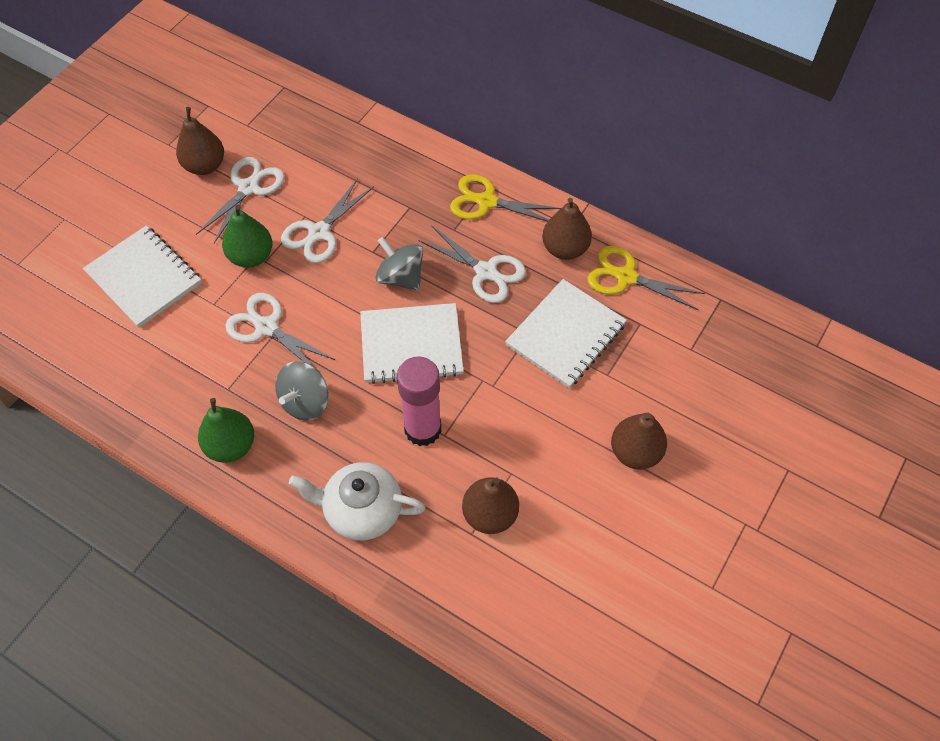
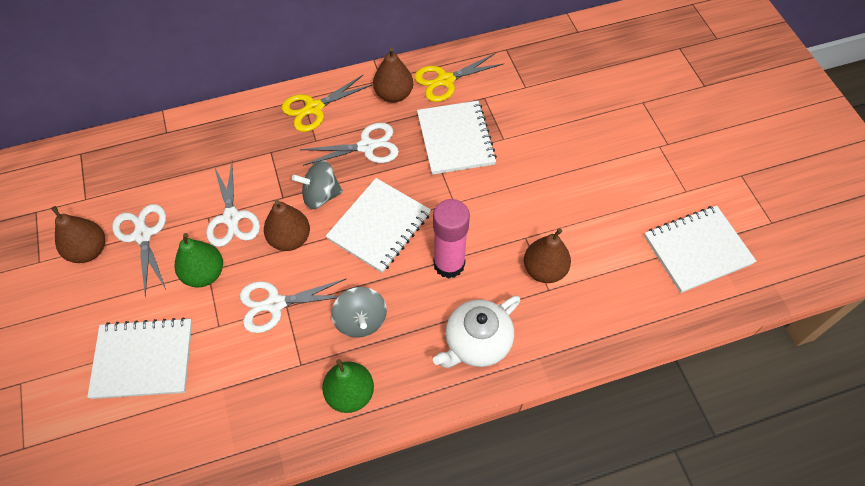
camera: 50 degrees left, 0 degrees up
(635, 452) = (568, 163): brown pear -> brown pear (290, 239)
(647, 646) = (697, 250): none -> white notebook

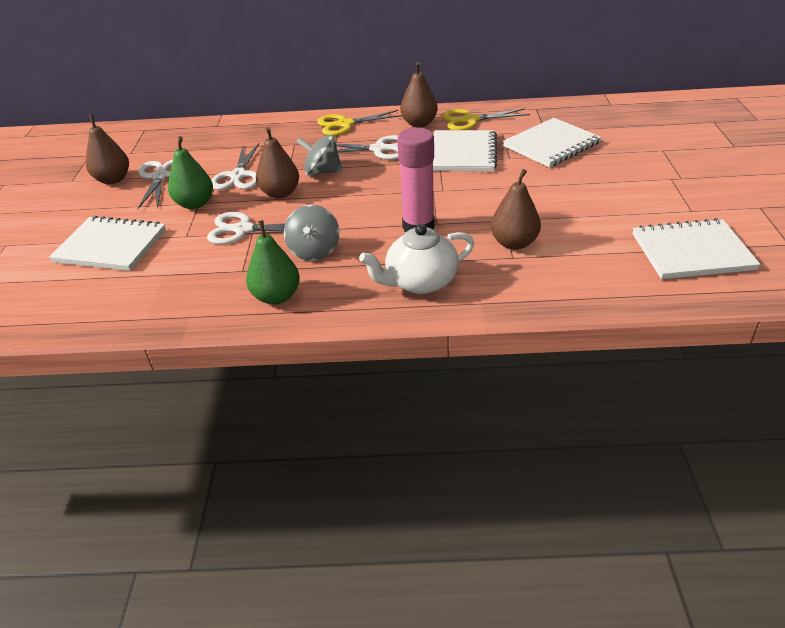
camera: 20 degrees right, 20 degrees down
(379, 226) = (364, 196): white notebook -> white notebook (551, 145)

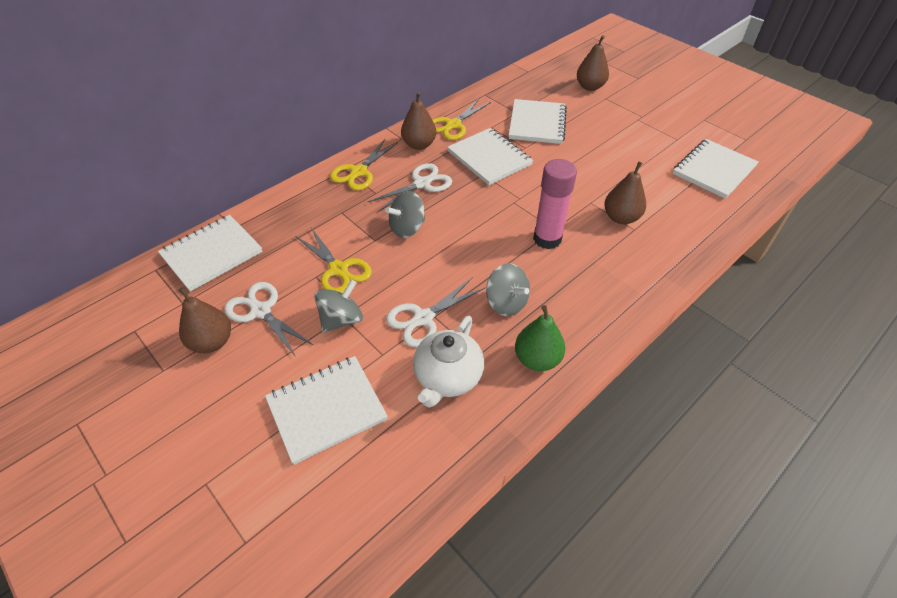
camera: 45 degrees left, 10 degrees up
(183, 134) = (212, 254): none -> white notebook
(195, 204) = (341, 319): green pear -> grey spinning top
(238, 175) = (338, 269): white scissors -> yellow scissors
(280, 193) = (402, 267): brown pear -> brown pear (590, 87)
(420, 282) = (610, 283): white teapot -> white teapot (447, 377)

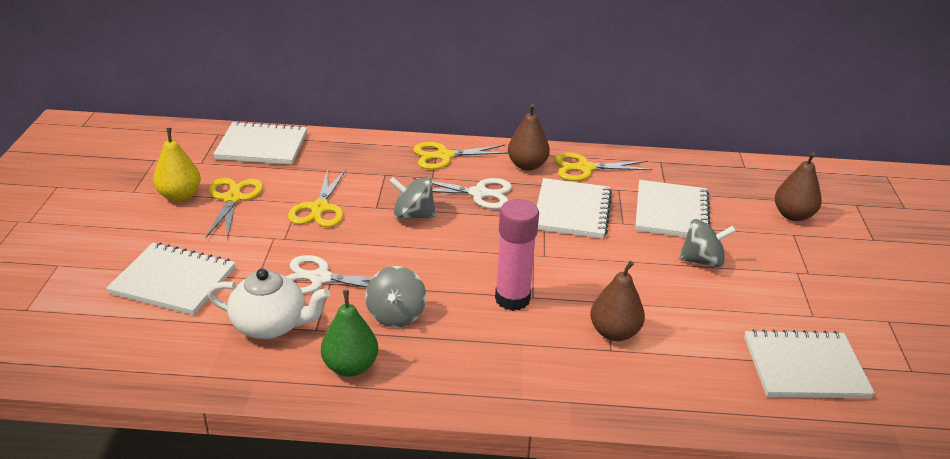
camera: 45 degrees right, 15 degrees down
(212, 342) = (180, 195): brown pear -> yellow pear
(261, 311) = (233, 198): white scissors -> yellow scissors
(341, 319) = (269, 239): grey spinning top -> grey spinning top (702, 261)
(447, 377) = (271, 325): white teapot -> white teapot turned 150 degrees counterclockwise
(537, 123) = (671, 212): white notebook -> white notebook turned 45 degrees counterclockwise

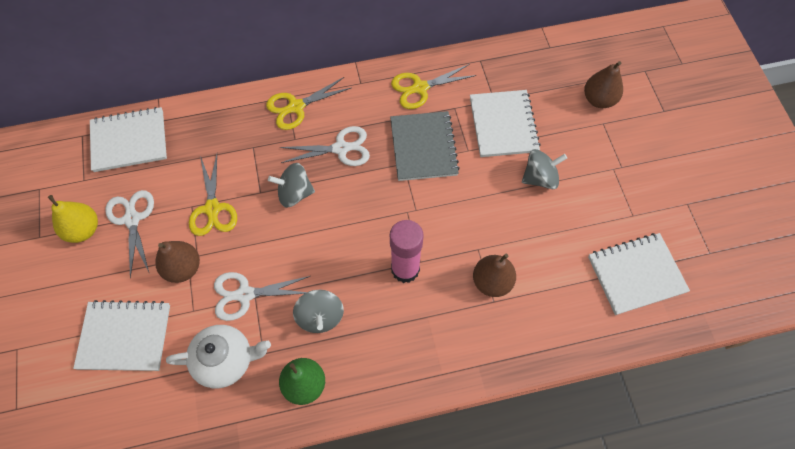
camera: 15 degrees left, 30 degrees up
(233, 198) = (132, 219): yellow scissors -> white scissors
(527, 165) = (370, 99): brown pear -> brown pear (183, 268)
(572, 211) = (423, 147): white notebook -> grey notebook

